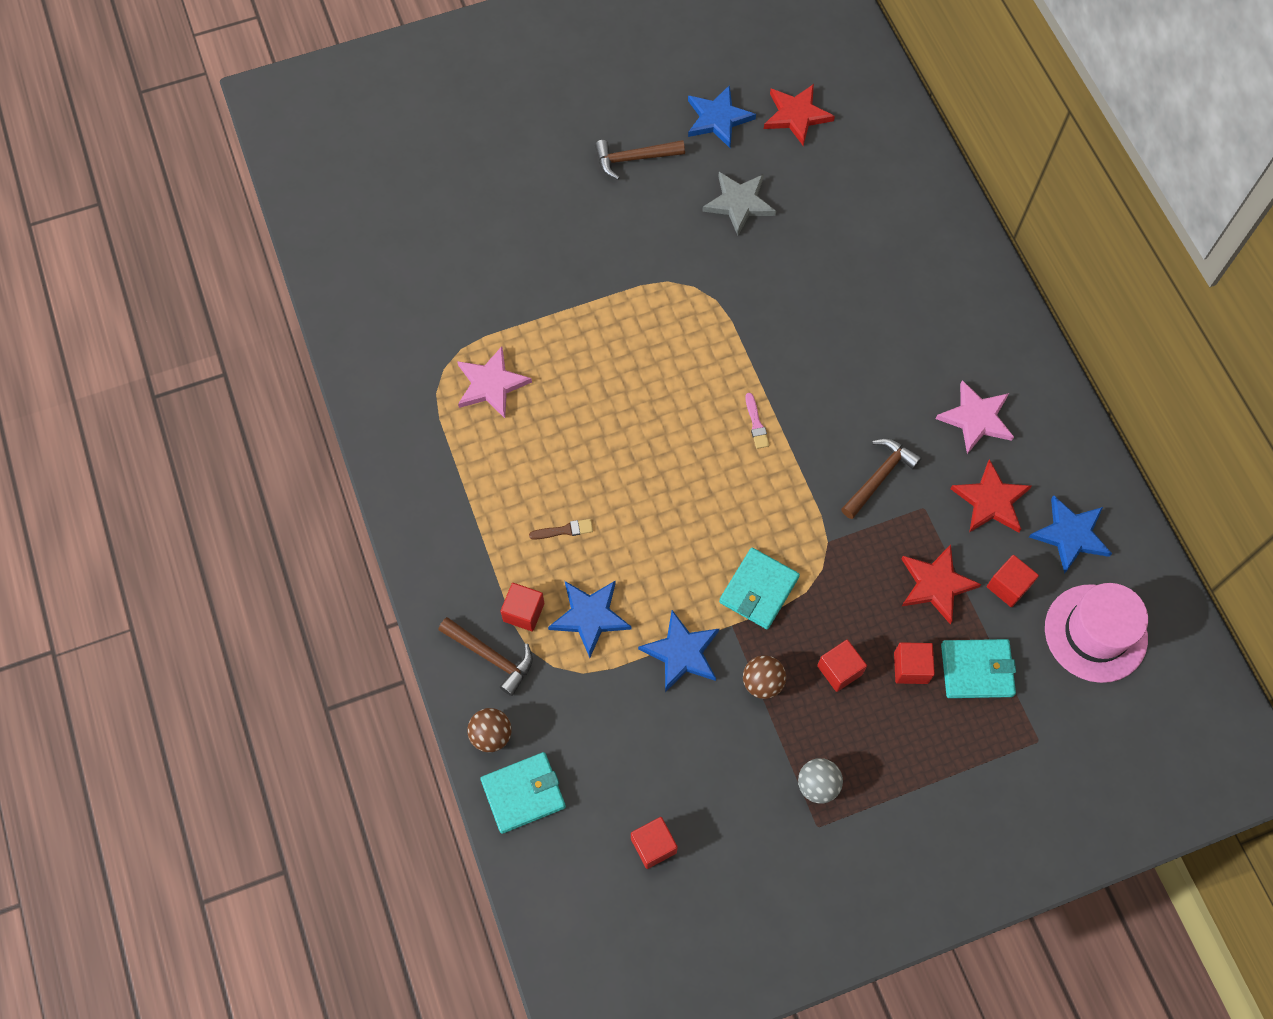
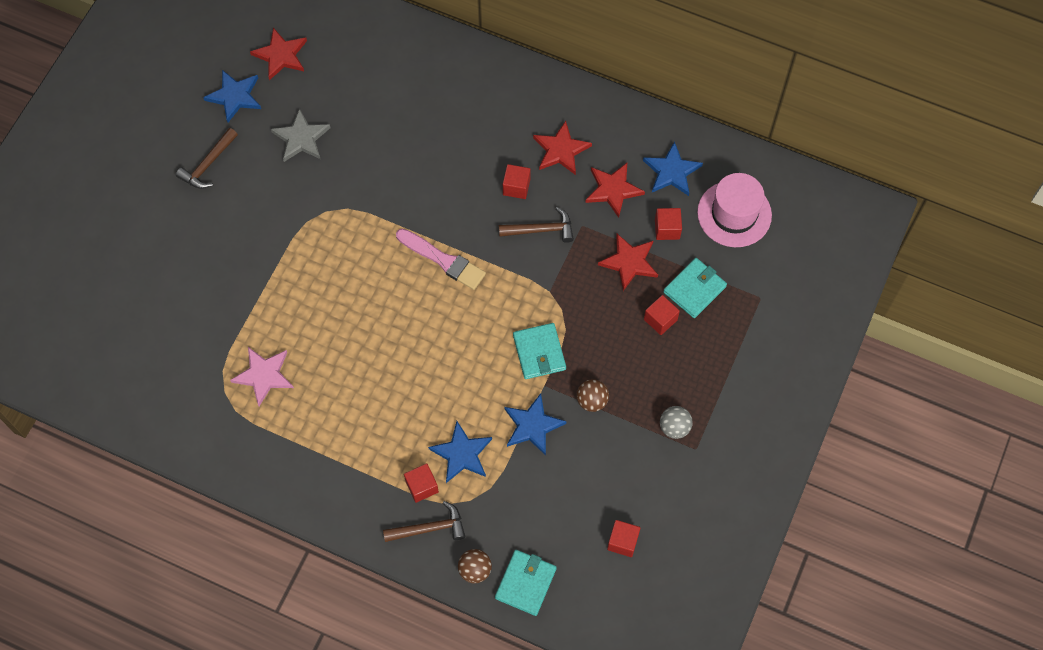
camera: 45 degrees left, 0 degrees up
(564, 530) = (397, 419): brown brush -> none
(756, 424) = (443, 260): pink brush -> pink brush, size x2.09
(839, 670) = (625, 356): red cube -> red cube (516, 187)
(879, 476) = (541, 230): brown hammer -> brown hammer turned 90 degrees clockwise
(976, 418) = (561, 150): pink star -> red star

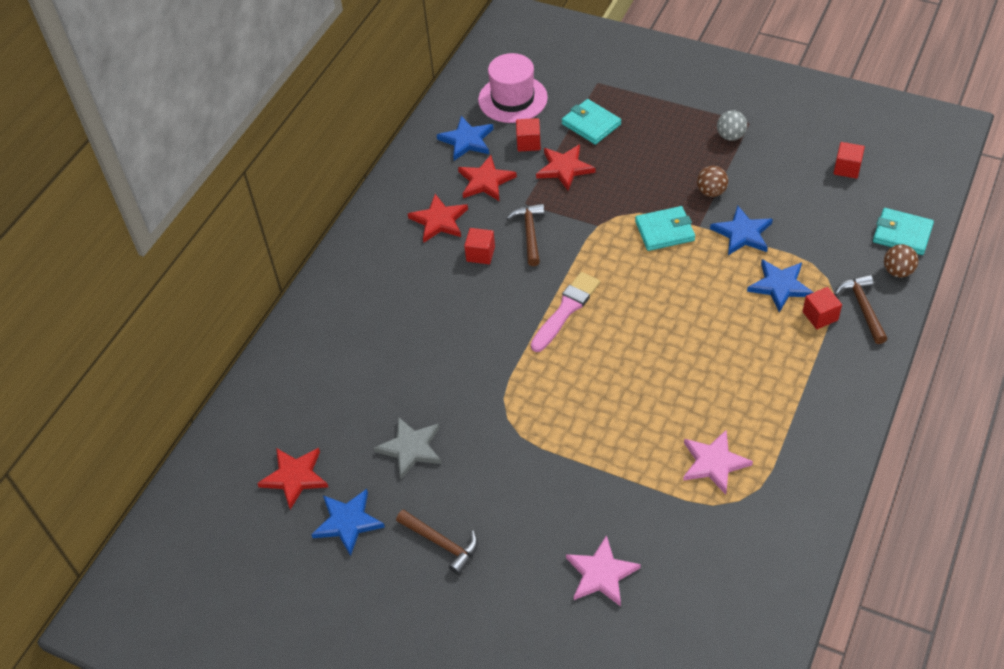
camera: 85 degrees left, 15 degrees down
(167, 281) = (601, 574): none -> pink star
(660, 319) = (623, 146): red cube -> none

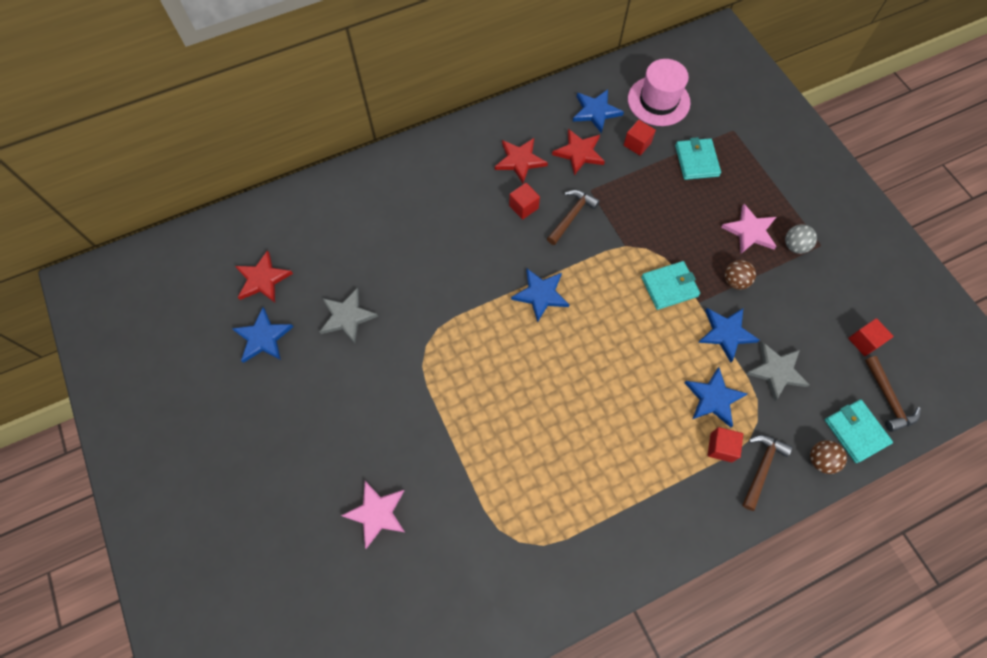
camera: 35 degrees right, 15 degrees up
(441, 543) = (302, 401): brown hammer -> brown hammer (888, 399)
(564, 168) = (644, 183): red star -> none
(566, 310) = (541, 295): pink brush -> blue star
(664, 231) = (669, 287): turquoise wallet -> turquoise wallet turned 45 degrees counterclockwise
(714, 463) = (529, 498): pink star -> pink star (750, 231)
(806, 233) = (776, 371): none -> grey star

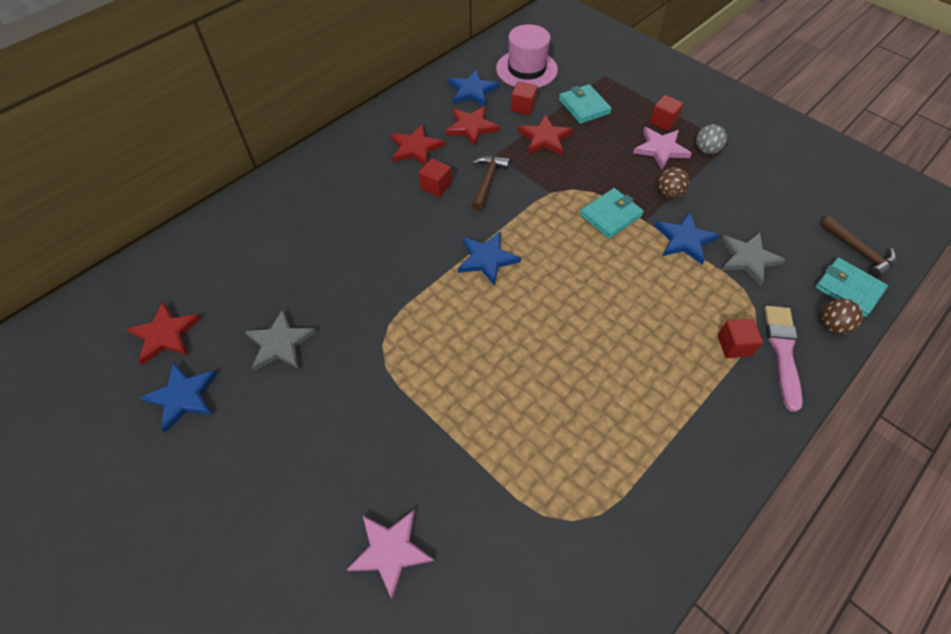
camera: 20 degrees left, 10 degrees down
(643, 185) = (545, 138): none -> red star
(713, 398) = (703, 302): blue star -> none
(761, 468) = (782, 351): brown hammer -> pink brush
(864, 341) = (810, 210): red cube -> red cube (663, 121)

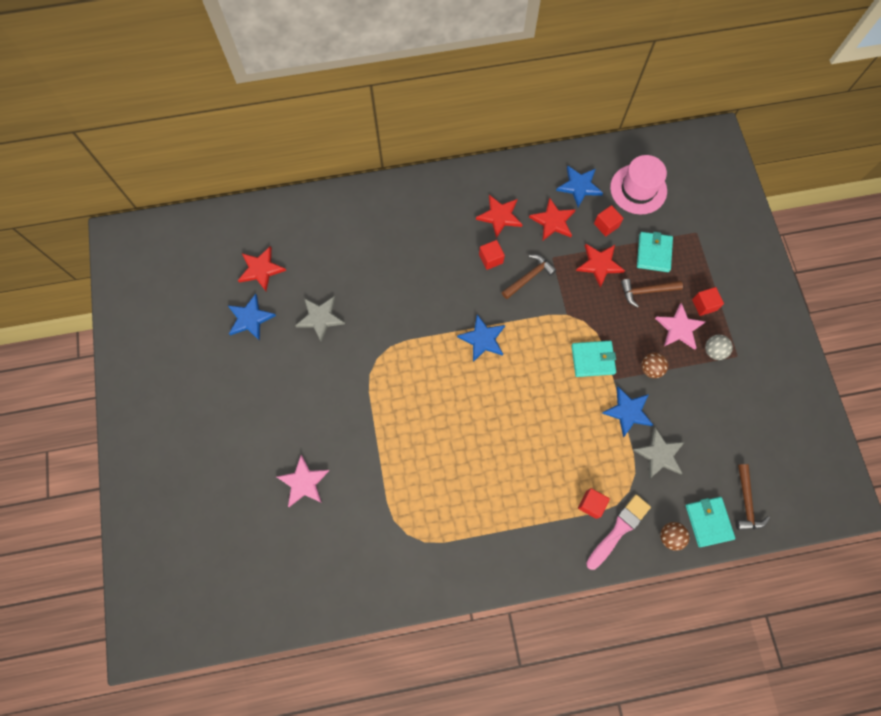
camera: 35 degrees right, 15 degrees up
(605, 137) = (646, 291): none -> brown hammer

